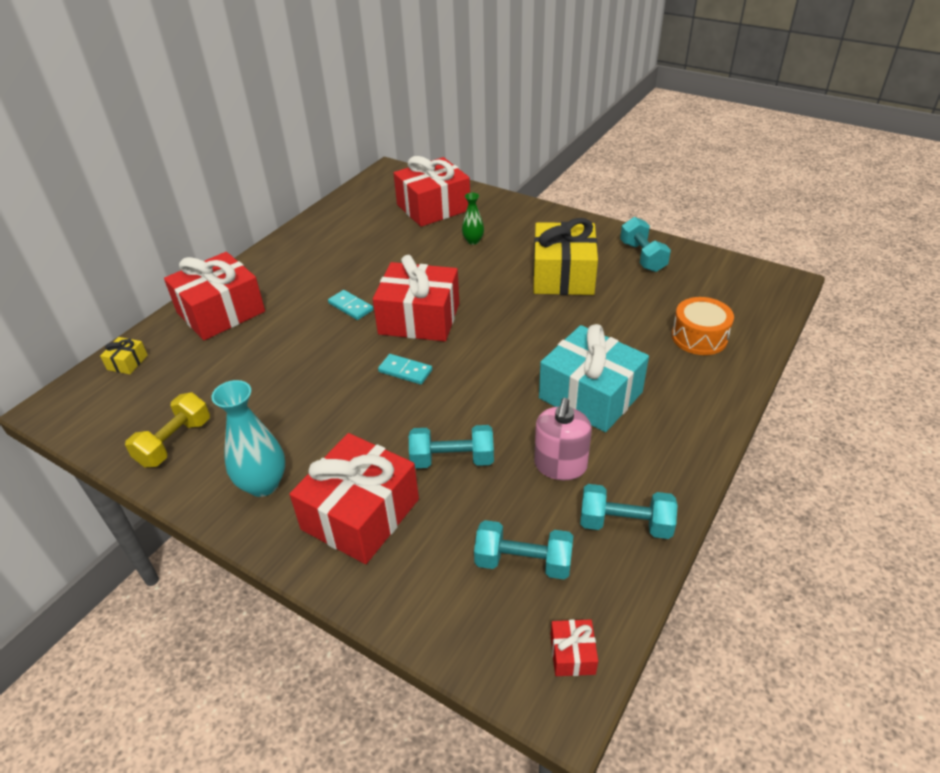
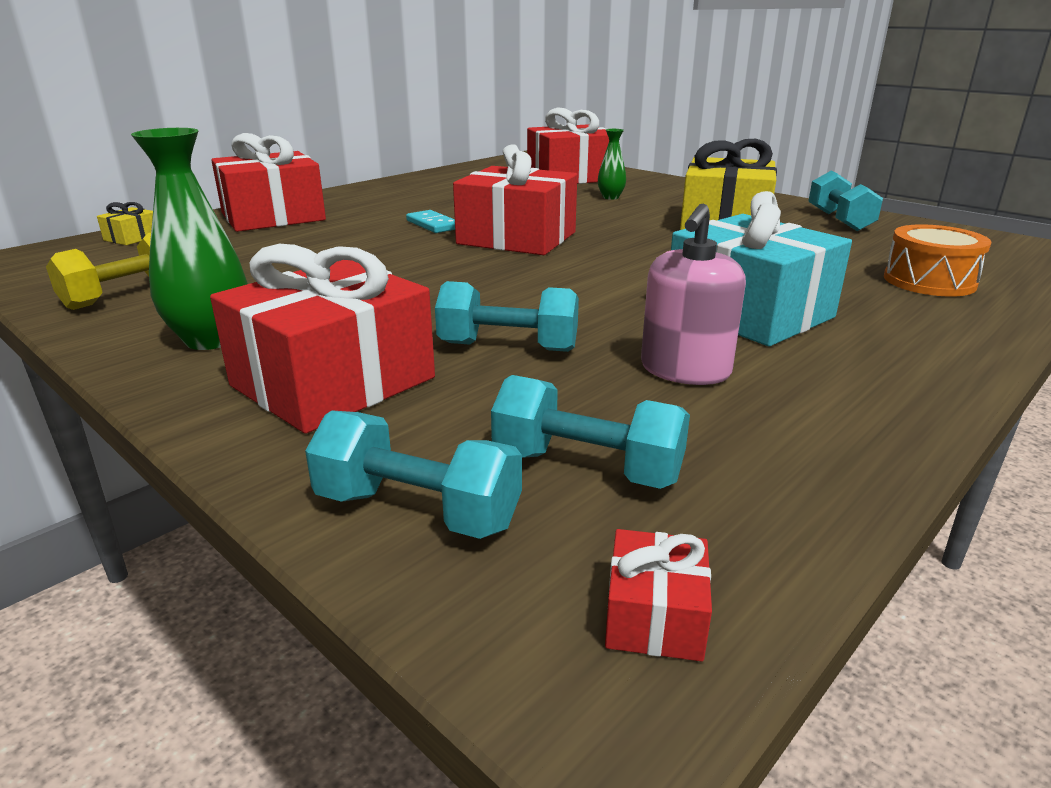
camera: 10 degrees right, 15 degrees down
(263, 484) = (211, 339): turquoise vase -> green vase
(405, 371) = (477, 271): turquoise domino -> none
(625, 524) = (796, 445): turquoise dumbbell -> turquoise dumbbell (418, 510)

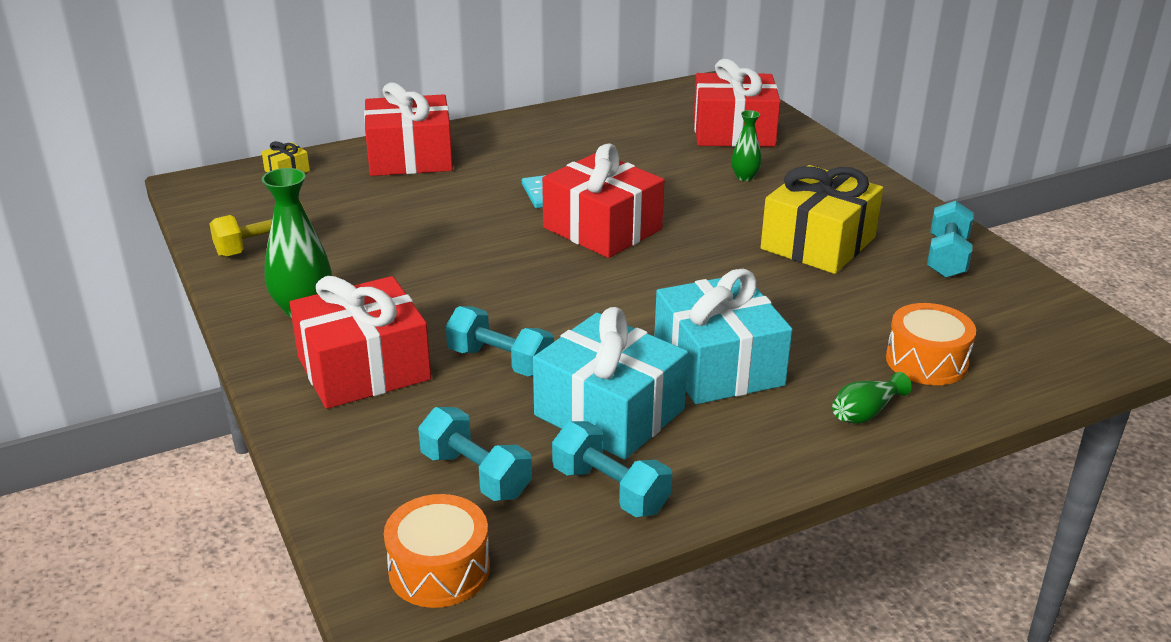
camera: 20 degrees right, 5 degrees up
(418, 510) = (360, 479): turquoise dumbbell -> turquoise dumbbell (610, 490)
(654, 616) = (439, 569): red gift -> orange drum
(685, 370) = (609, 412): pink soap dispenser -> turquoise gift
(939, 324) = (865, 412): none -> green vase

